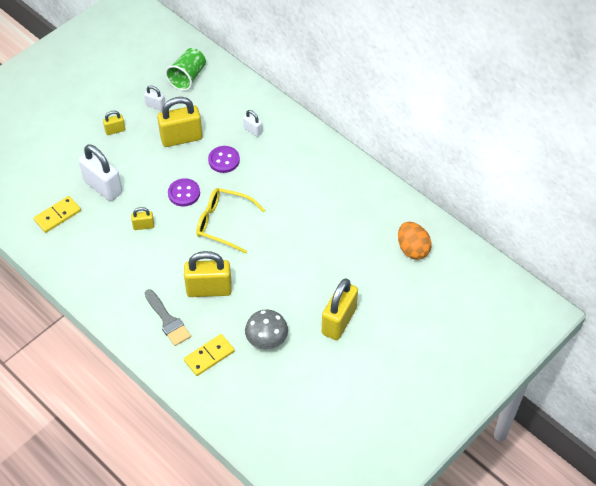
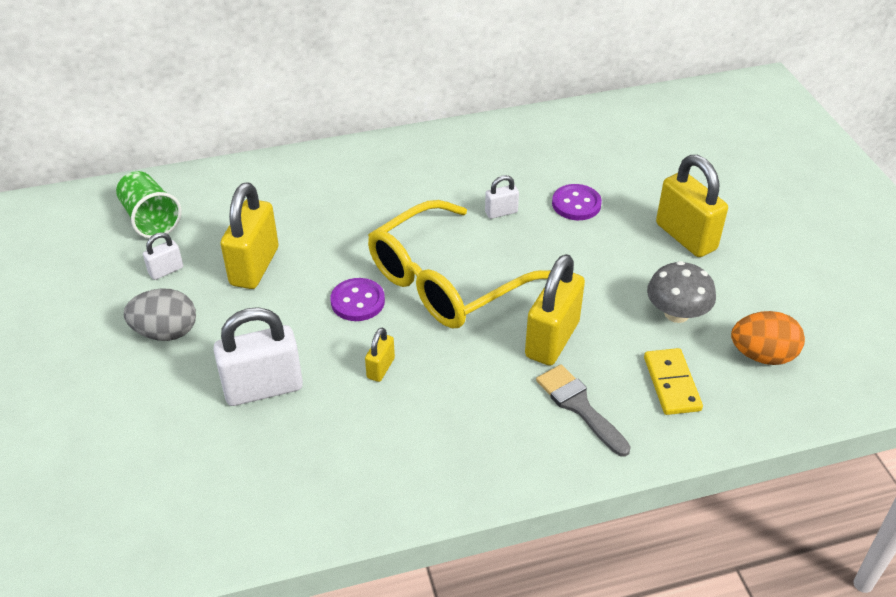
camera: 60 degrees left, 10 degrees down
(57, 215) = (269, 469): yellow domino -> none
(115, 130) = (166, 332): yellow padlock -> grey egg
(168, 320) = (579, 406): grey brush -> grey brush turned 120 degrees counterclockwise
(223, 223) = (445, 281): yellow glasses -> yellow glasses, size x1.52
(224, 160) = (335, 240): purple button -> purple button (576, 204)
(253, 130) = (310, 194): white padlock -> white padlock (501, 212)
(412, 249) = (614, 138): orange egg -> orange egg (762, 355)

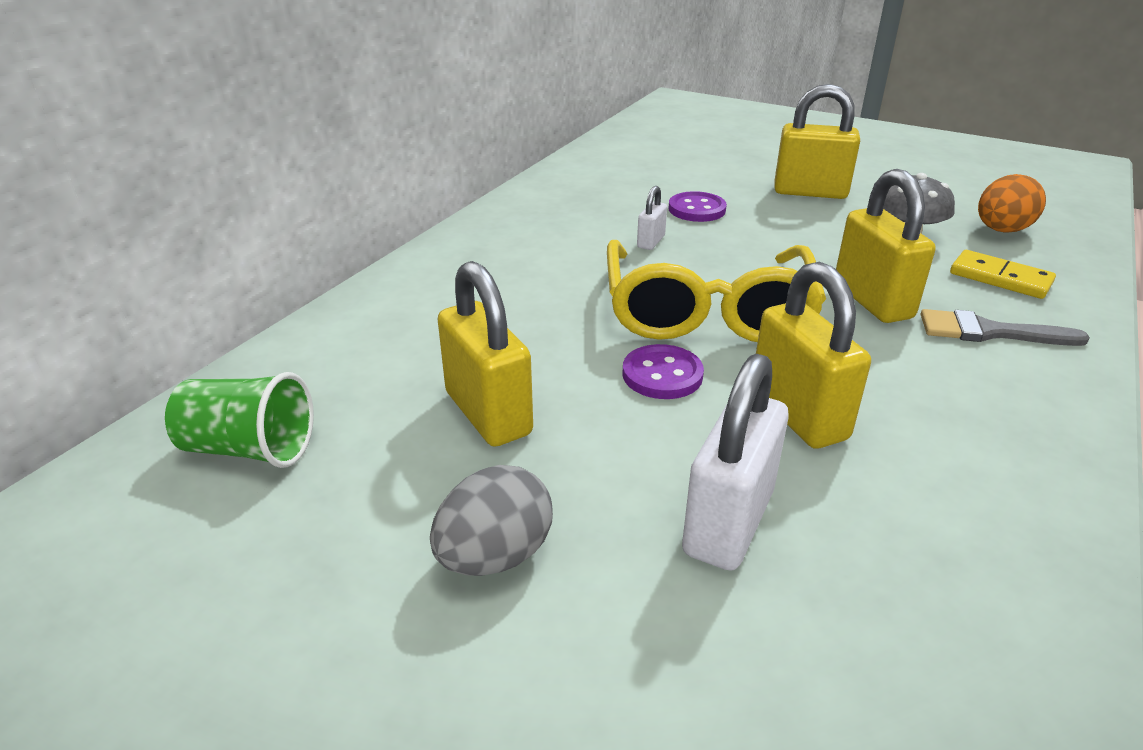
camera: 45 degrees left, 10 degrees down
(166, 271) = (372, 489): white padlock -> none
(380, 368) = (798, 414): yellow padlock -> yellow padlock, size x2.04

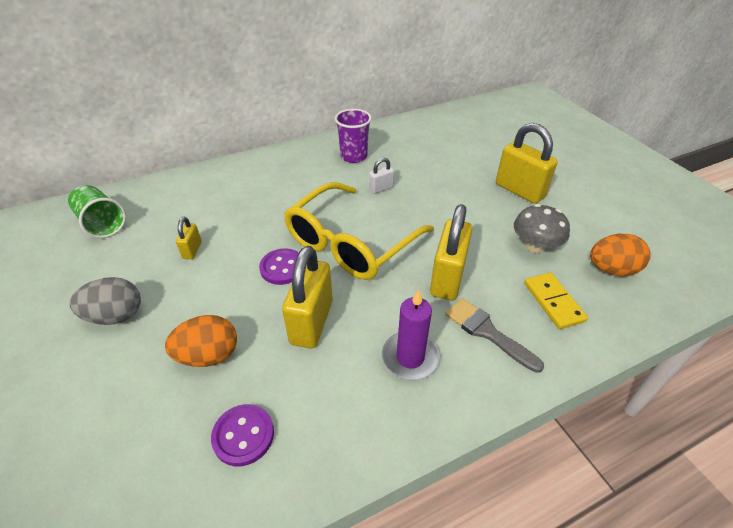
camera: 35 degrees right, 10 degrees up
(488, 413) = (192, 250): yellow padlock -> yellow padlock, size x0.49
(558, 220) = (353, 156): none -> purple cup
(697, 209) = (434, 177): purple button -> purple button (243, 435)
(728, 522) = (209, 355): white padlock -> orange egg
(959, 393) = (410, 357): none -> purple candle

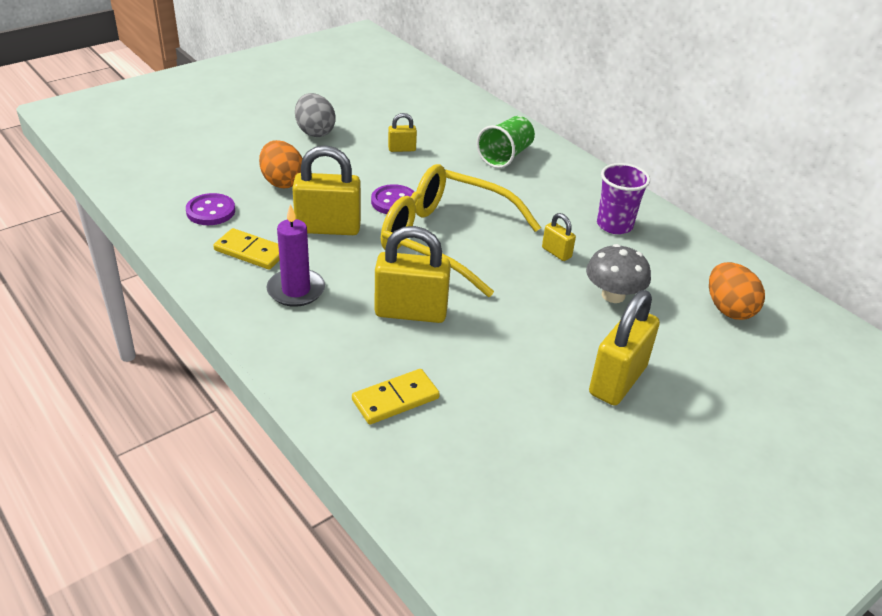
camera: 75 degrees right, 5 degrees down
(102, 223) = (421, 98): green cup -> green cup (505, 156)
(337, 394) = (251, 252): none -> yellow domino
(381, 188) = (556, 252): white padlock -> yellow padlock
(487, 332) = (337, 342): grey brush -> none
(535, 246) = (495, 389): grey mushroom -> grey mushroom (613, 295)
(611, 270) = (472, 464): orange egg -> orange egg (728, 309)

